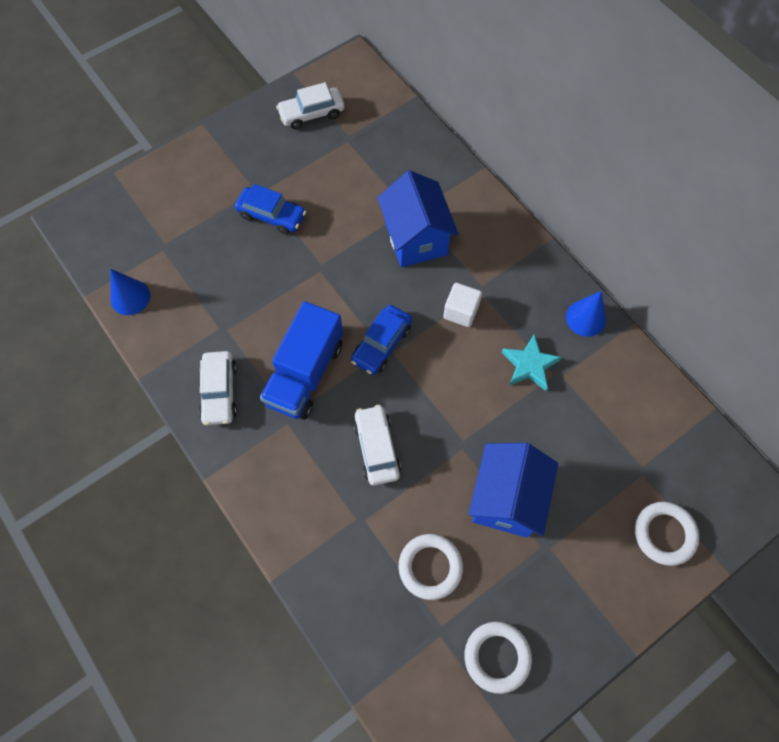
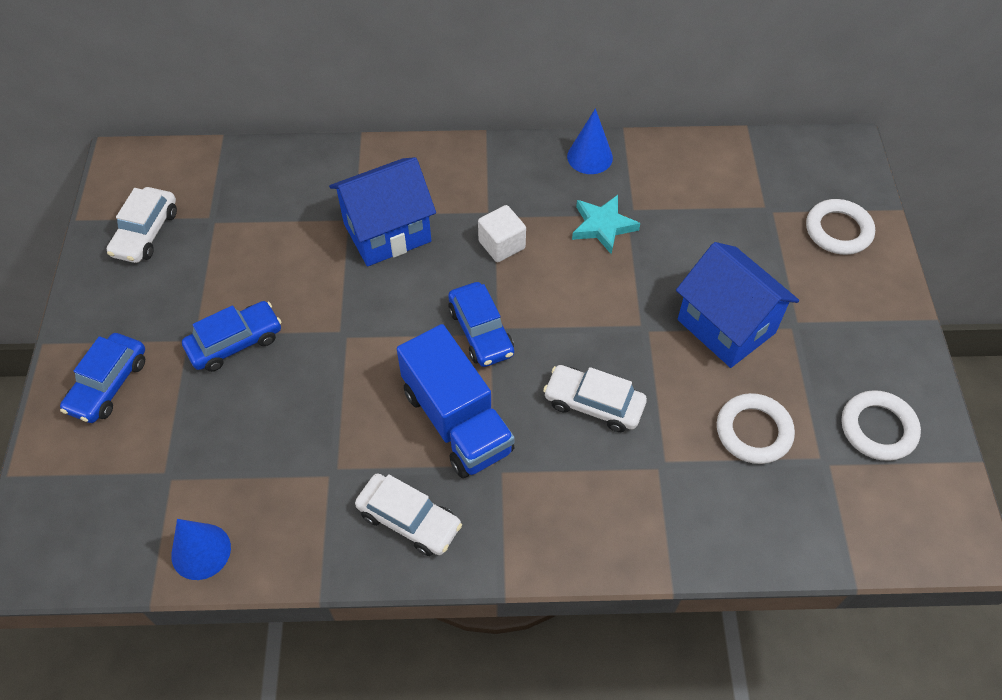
camera: 55 degrees left, 10 degrees down
(199, 175) = (108, 384): none -> blue car
(416, 238) = (387, 232): blue house -> blue house turned 45 degrees counterclockwise

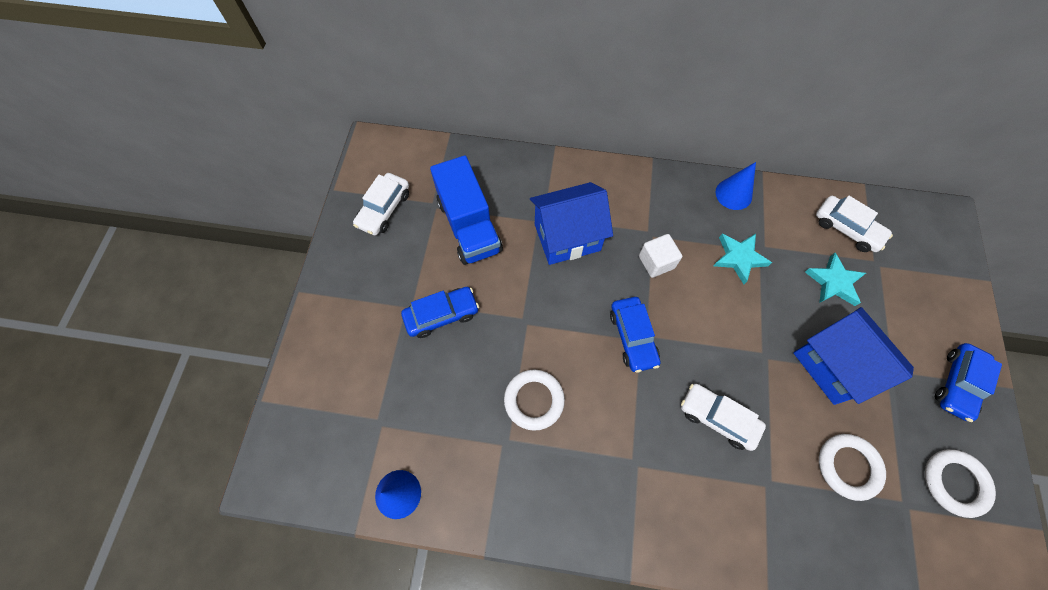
camera: 10 degrees right, 10 degrees up
(108, 384) = (343, 335): blue car -> blue car (957, 384)
(409, 520) = (561, 496): white car -> white car (847, 229)
(457, 421) = (606, 414): blue truck -> blue truck (469, 226)
(719, 237) = (833, 282): none -> turquoise star
(838, 230) = (934, 292): white ring -> white ring (534, 400)

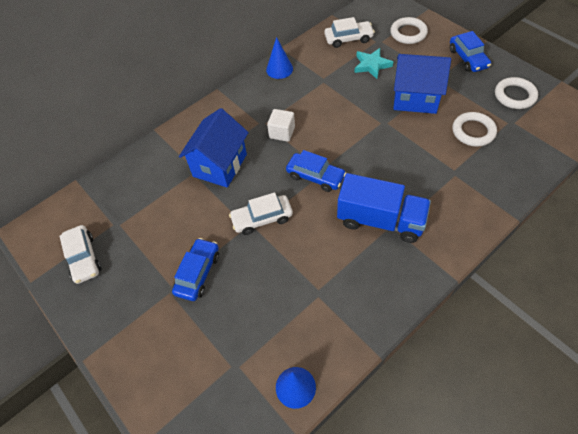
camera: 45 degrees left, 10 degrees down
(469, 226) = (153, 214): blue truck -> blue truck (380, 220)
(534, 400) = (306, 257): white ring -> white ring (408, 33)
(718, 418) = (399, 169): white car -> white car (262, 218)
(739, 258) = (318, 94): turquoise star -> none

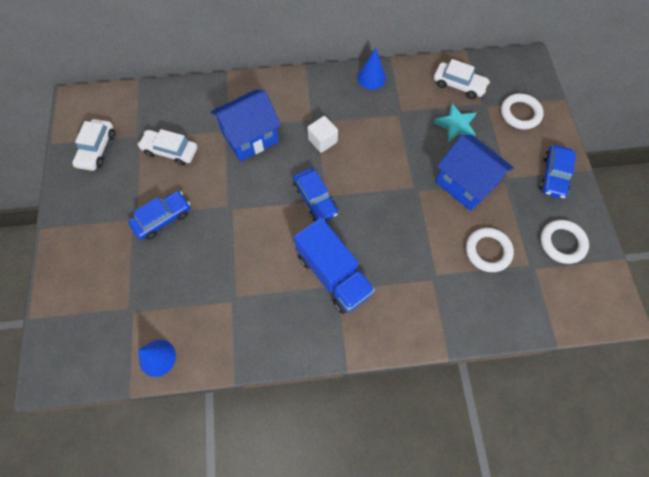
camera: 30 degrees right, 10 degrees up
(262, 218) = (244, 207): white car -> white car (170, 151)

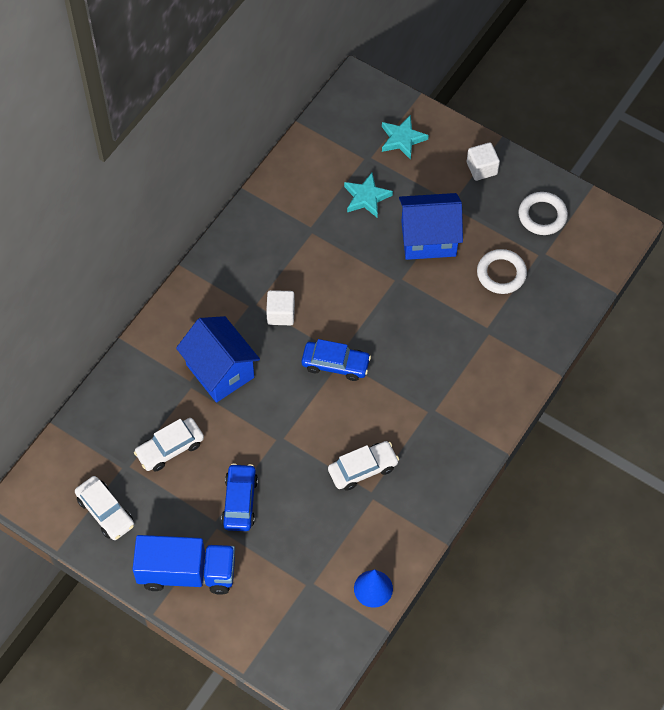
camera: 50 degrees left, 5 degrees down
(250, 138) = (220, 371): blue house -> blue house turned 45 degrees counterclockwise
(333, 274) = (418, 403): blue truck -> blue truck (187, 573)
(371, 78) = (251, 222): blue cone -> none
(458, 85) = (328, 160): white car -> white car (363, 469)
(520, 113) = (402, 139): white ring -> turquoise star
(553, 176) = (482, 168): blue car -> white cube

